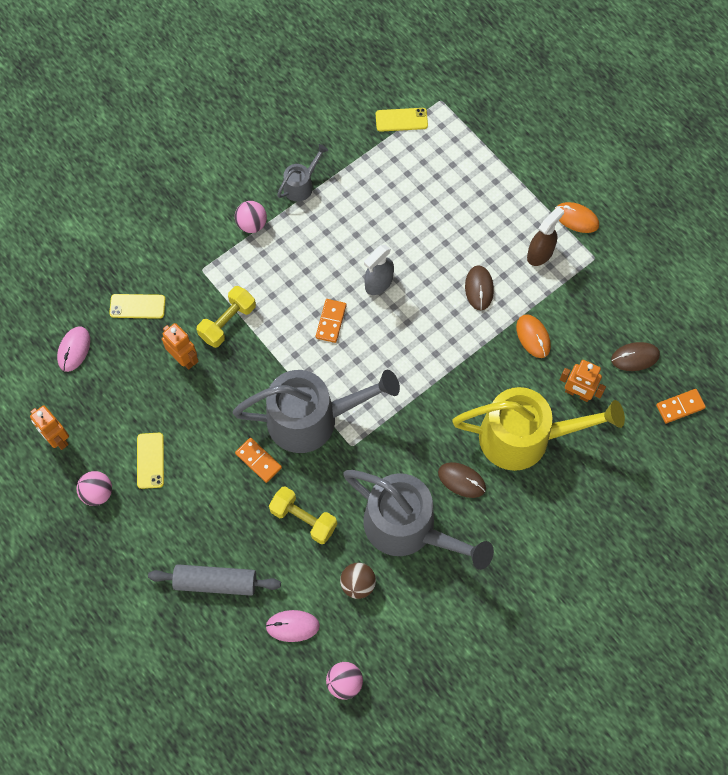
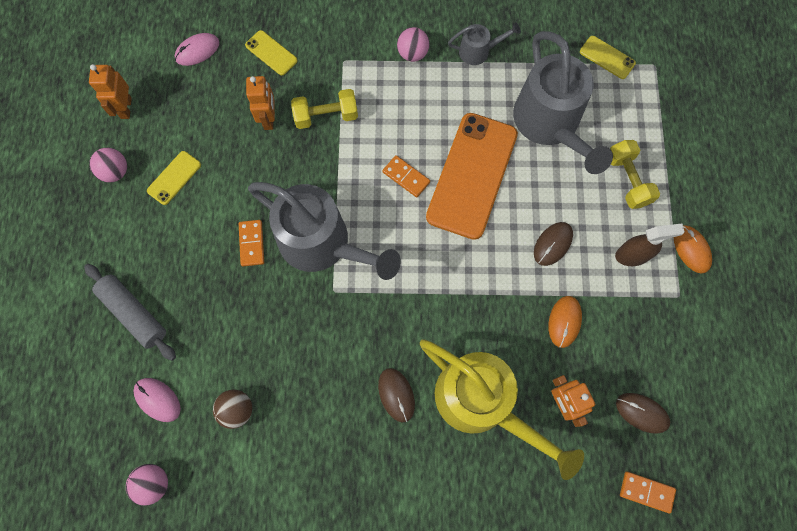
camera: 40 degrees right, 5 degrees up
(303, 519) = (243, 319): yellow dumbbell -> yellow dumbbell (627, 180)
(331, 321) = (406, 177): orange domino -> orange domino turned 75 degrees clockwise
(378, 283) = (472, 175): grey spray bottle -> orange phone
(409, 528) = (318, 398): grey watering can -> grey watering can (550, 125)

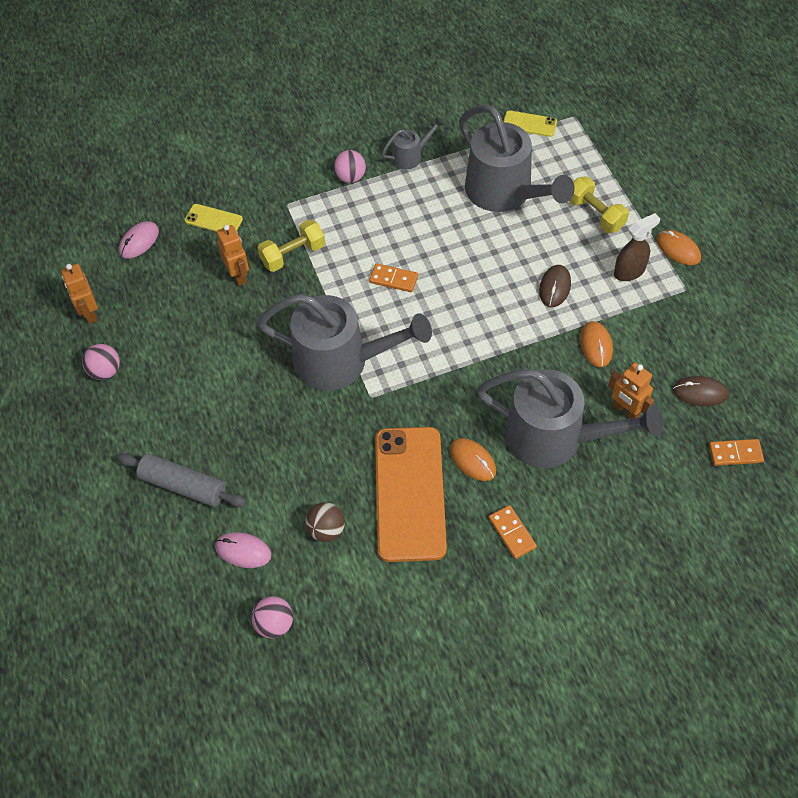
camera: 20 degrees left, 15 degrees down
(174, 178) = (168, 356): yellow phone -> none
(252, 243) = (272, 385): orange domino -> orange domino (512, 533)
(396, 395) = (472, 460): brown mouse -> orange mouse
(472, 175) = (454, 257): orange phone -> orange phone (410, 493)
(482, 403) = (555, 438): yellow watering can -> grey watering can

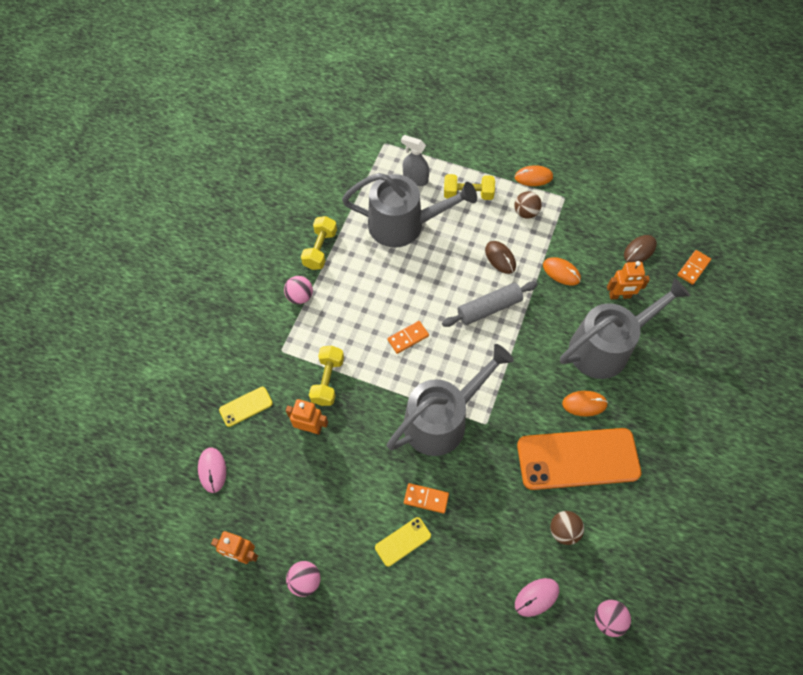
camera: 50 degrees left, 5 degrees up
(183, 485) = (451, 598): grey rolling pin -> grey rolling pin (489, 308)
(410, 493) = (578, 459): orange phone -> orange phone turned 45 degrees counterclockwise
(411, 156) = (320, 249): grey watering can -> yellow dumbbell
(512, 533) = (652, 424): orange domino -> orange domino (426, 498)
(529, 124) = (365, 169): yellow phone -> yellow phone (403, 541)
(563, 165) = (415, 179): none -> grey spray bottle
(629, 271) = (525, 212): brown spray bottle -> brown ball

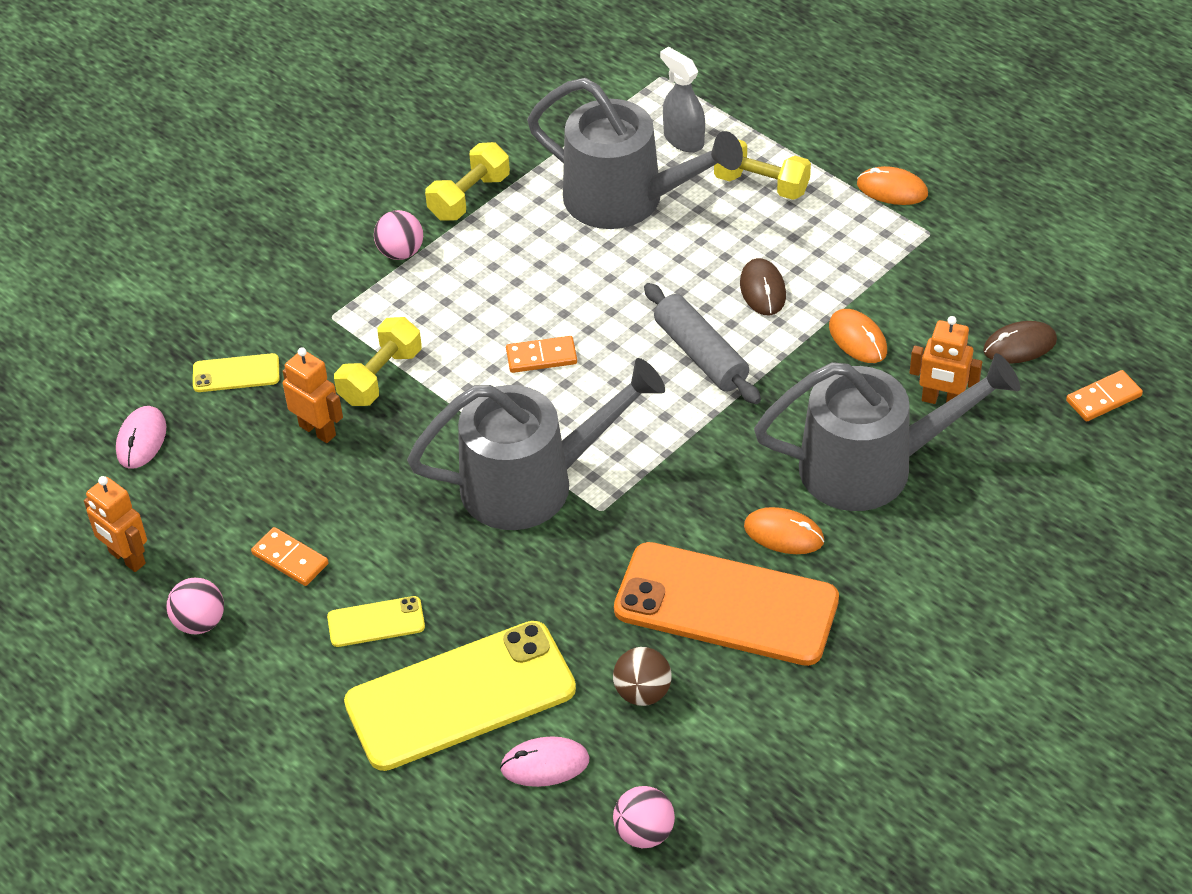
camera: 25 degrees right, 15 degrees down
(426, 498) = (445, 578): orange domino -> orange domino (290, 559)
(471, 571) = (460, 696): none -> yellow phone
(489, 308) = (701, 354): grey rolling pin -> grey rolling pin turned 60 degrees clockwise
(525, 212) = (847, 237): brown ball -> none

